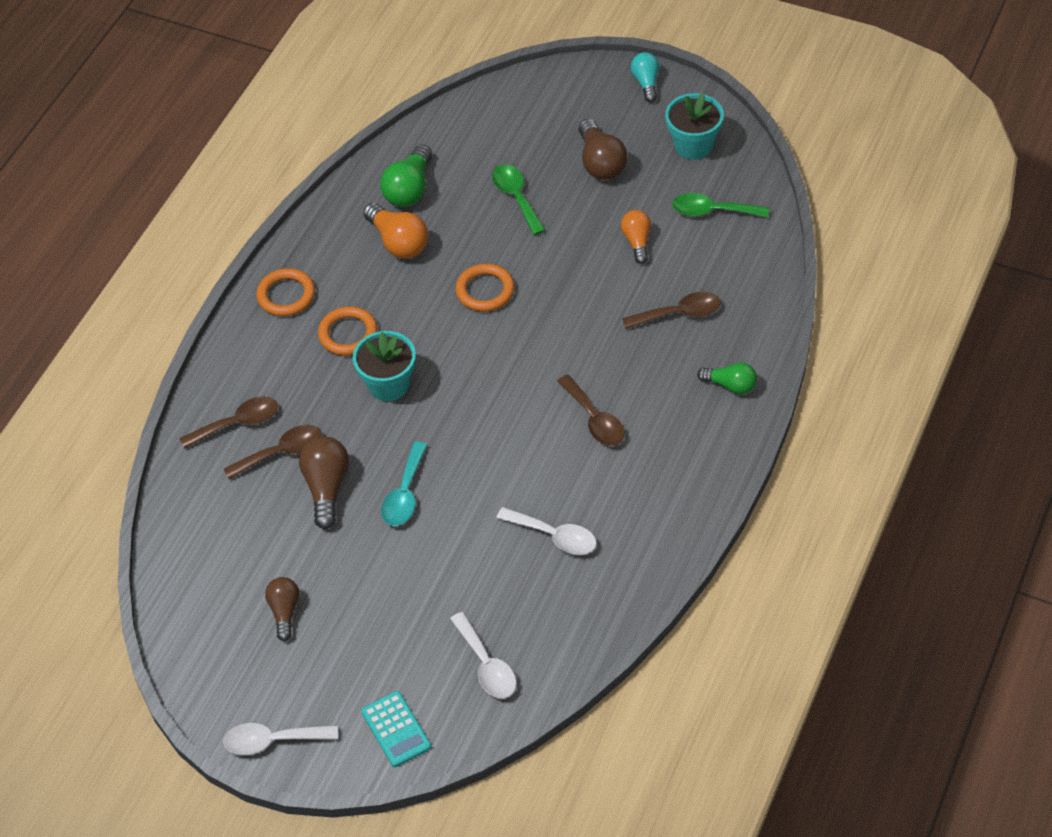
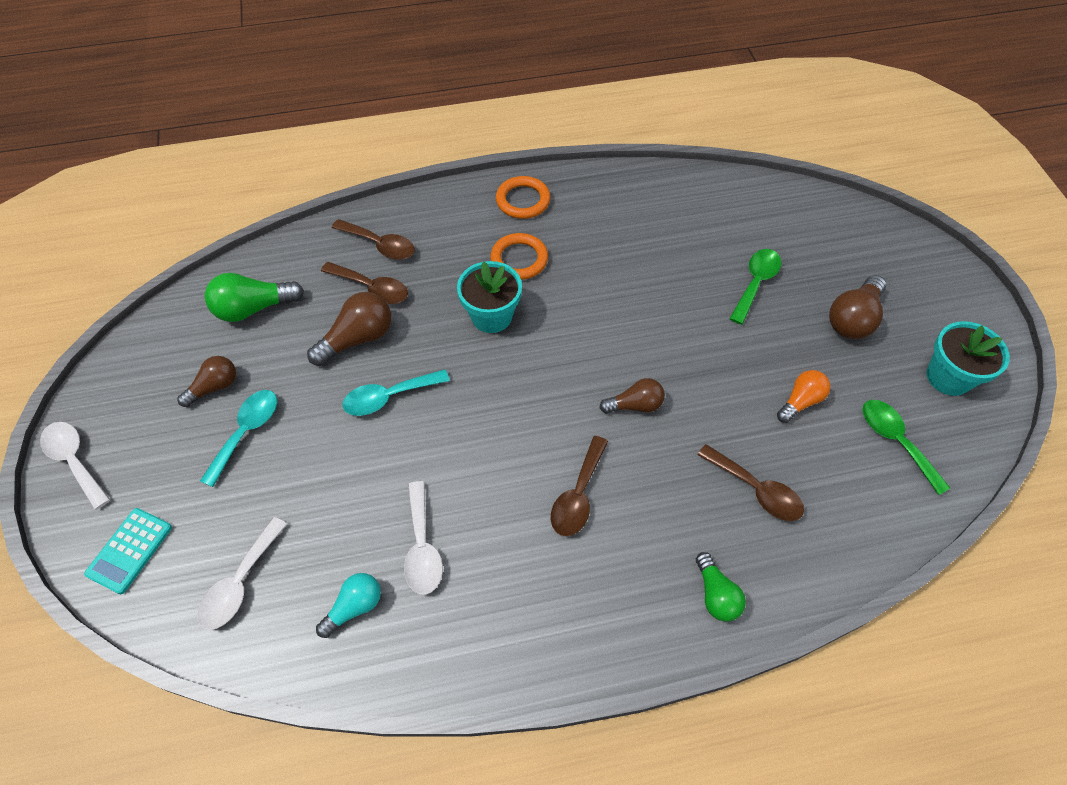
camera: 50 degrees right, 5 degrees up
(352, 606) = (246, 432): none -> turquoise spoon
(398, 242) = (635, 235): orange light bulb -> none
(409, 189) = (692, 210): green light bulb -> green light bulb (254, 308)
(485, 290) = (642, 322): orange ring -> none
(553, 341) = (634, 405): none -> brown light bulb
(646, 83) = (970, 298): turquoise light bulb -> turquoise light bulb (354, 607)

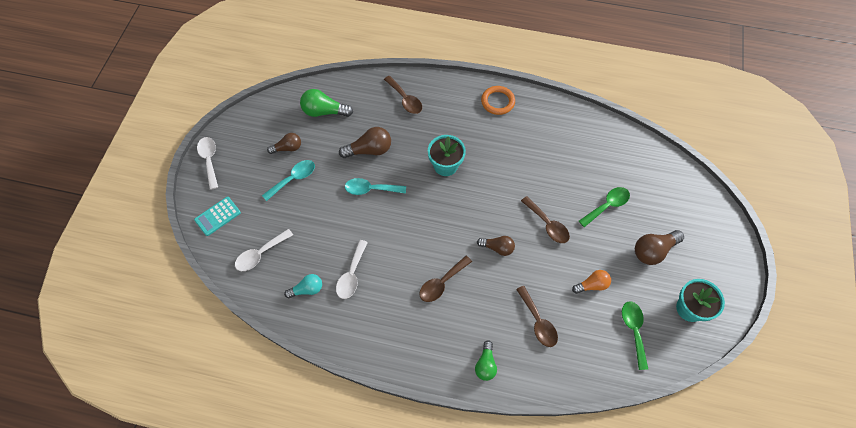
camera: 25 degrees right, 5 degrees up
(372, 288) = (389, 124): brown spoon -> brown spoon (547, 224)
(519, 259) = (477, 137): orange ring -> none

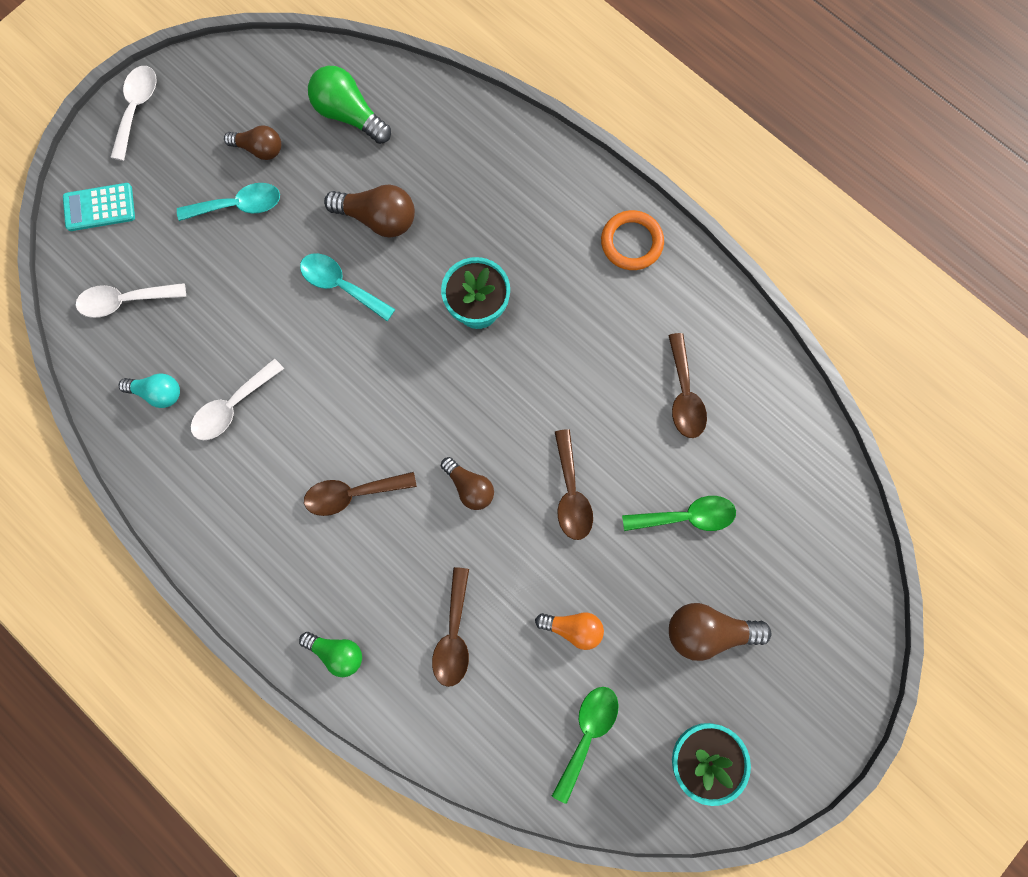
camera: 30 degrees right, 15 degrees up
(405, 99) = (486, 160): brown spoon -> brown spoon (684, 395)
(485, 364) = (337, 652): green light bulb -> green light bulb turned 105 degrees counterclockwise

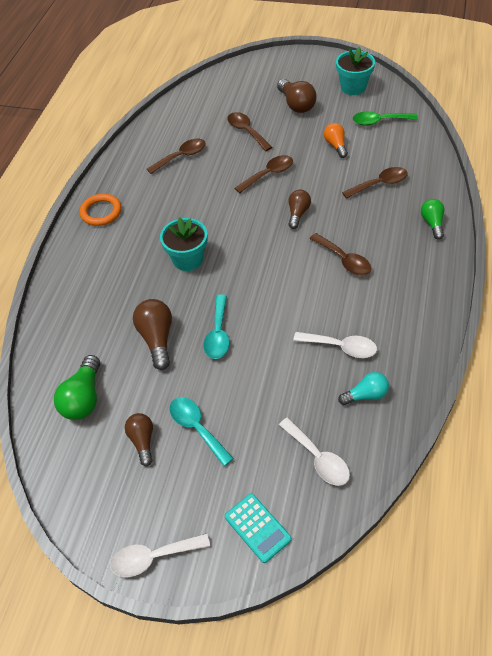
camera: 115 degrees left, 25 degrees down
(158, 392) = (365, 395): turquoise light bulb -> turquoise light bulb turned 90 degrees clockwise
(686, 516) = (246, 131): green spoon -> brown spoon

